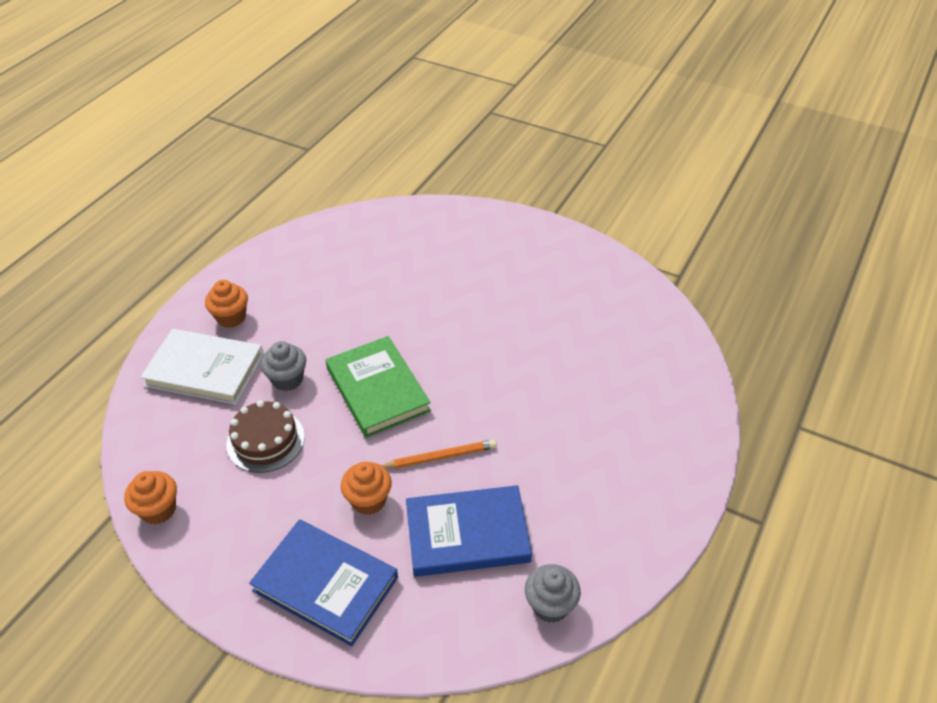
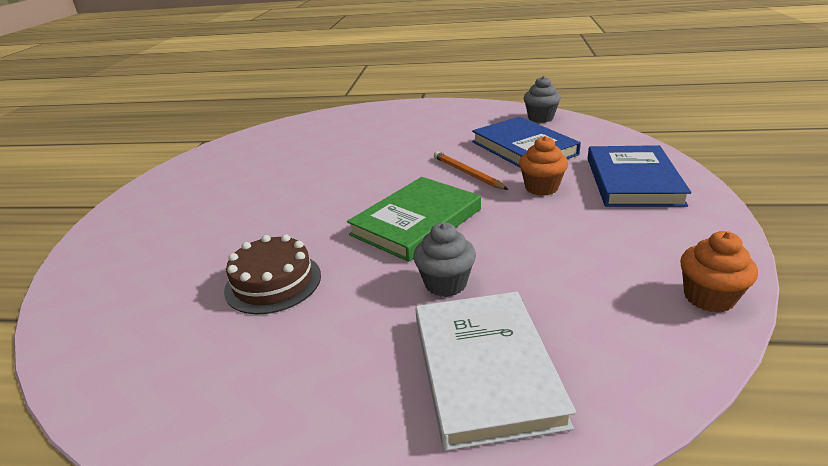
camera: 110 degrees left, 15 degrees down
(231, 317) = (359, 396): orange cupcake -> none
(265, 440) = (542, 263): brown cake -> brown cake (273, 282)

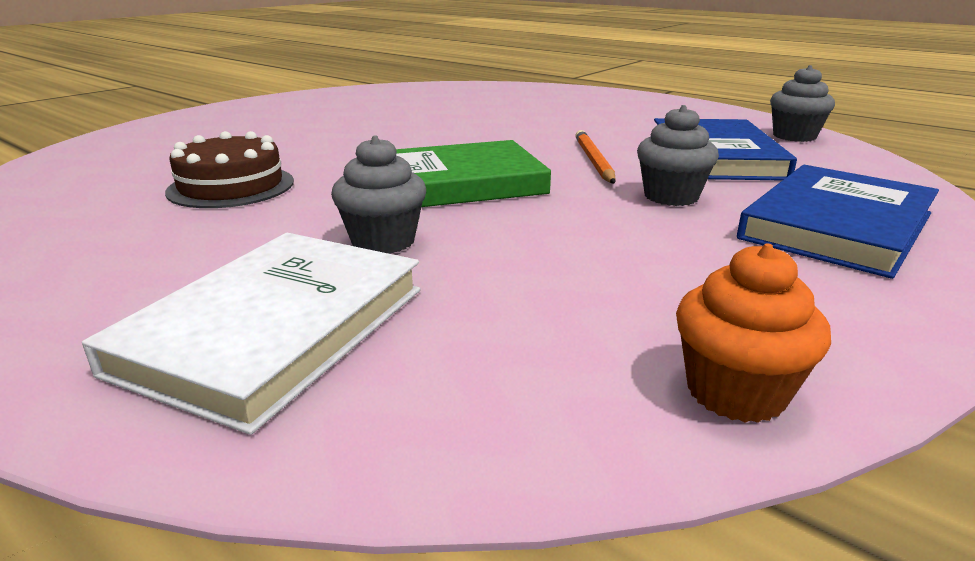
camera: 30 degrees right, 5 degrees down
(541, 188) = (671, 196): orange cupcake -> grey cupcake

